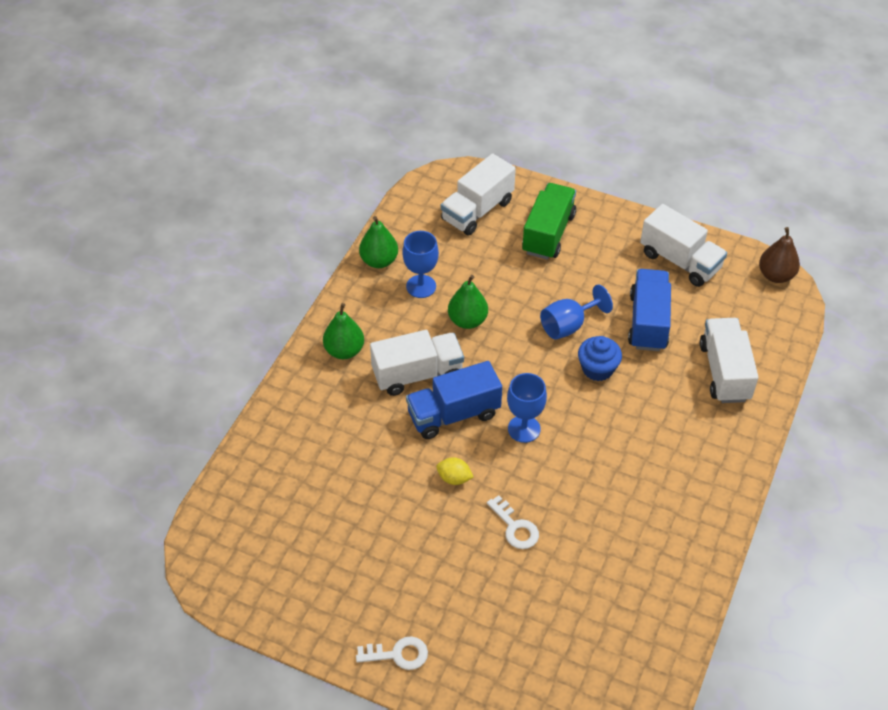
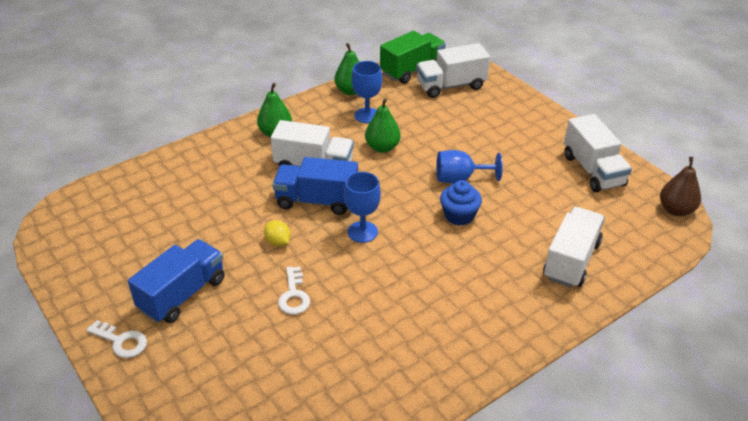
camera: 30 degrees right, 10 degrees down
(548, 233) = (494, 117): green truck -> green truck (412, 70)
(648, 322) = (530, 200): blue truck -> blue truck (182, 294)

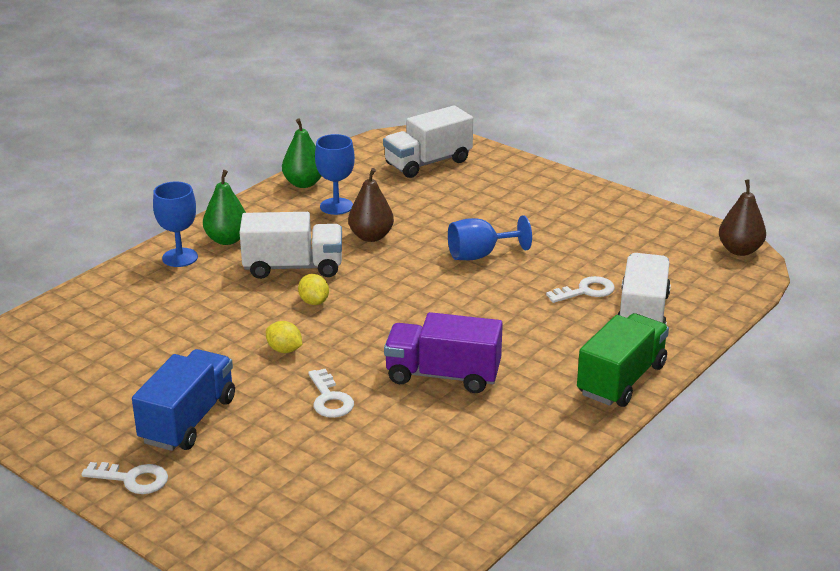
camera: 15 degrees left, 10 degrees down
(317, 201) = (314, 302): blue truck -> yellow lemon
(362, 232) = (385, 324): blue goblet -> blue goblet (180, 257)
(382, 147) = (371, 236): green pear -> brown pear
(389, 290) = (443, 375): none -> purple truck
(412, 70) = (372, 152): green truck -> green truck (621, 380)
(459, 216) = (495, 291): blue cupcake -> none
(532, 228) = (586, 291): none -> white key
(593, 170) = (632, 225): white truck -> none

